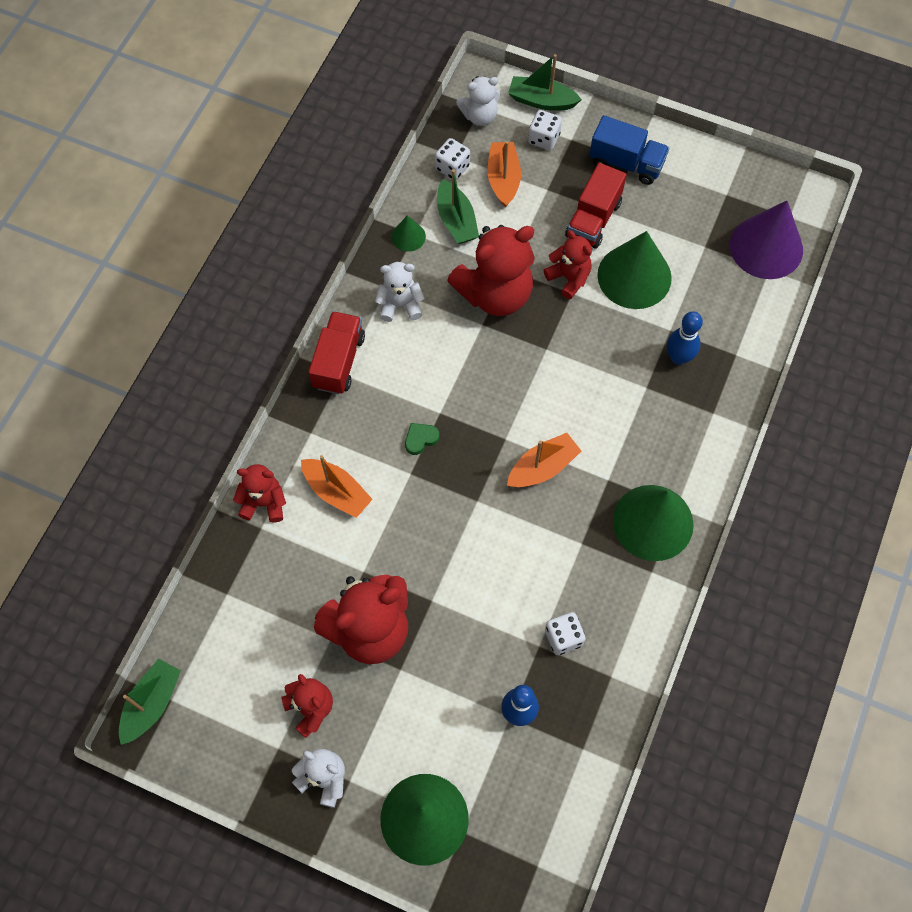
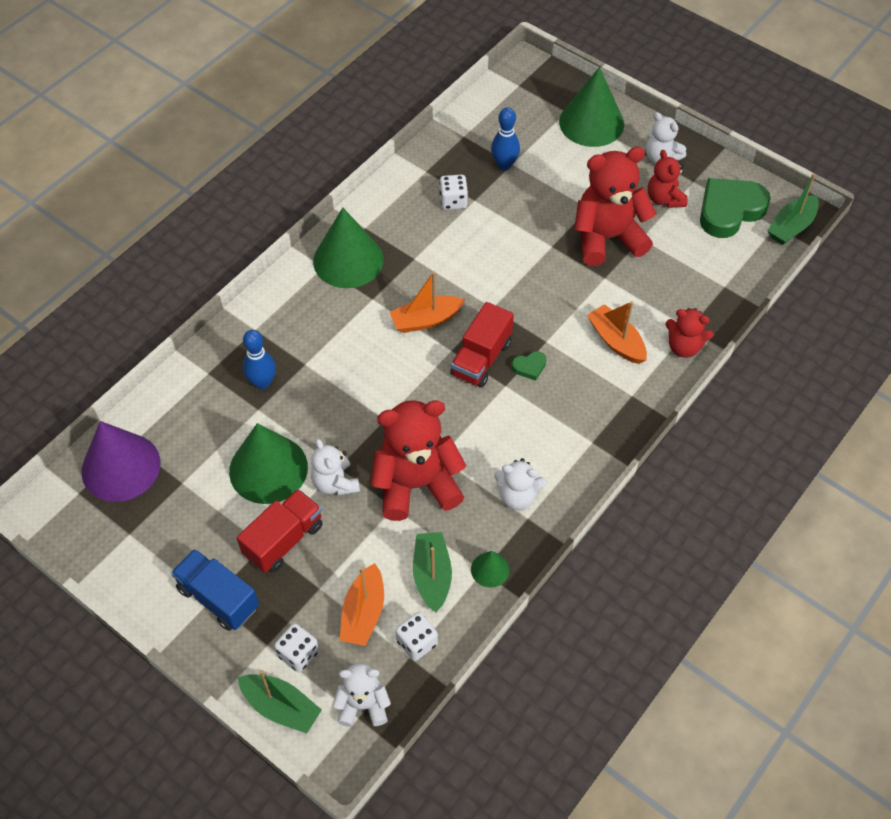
camera: 165 degrees left, 10 degrees down
(229, 710) = (729, 211): none -> green heart
(338, 361) = (593, 454): red truck -> red truck (481, 359)
(569, 278) = (335, 483): red teddy bear -> white teddy bear

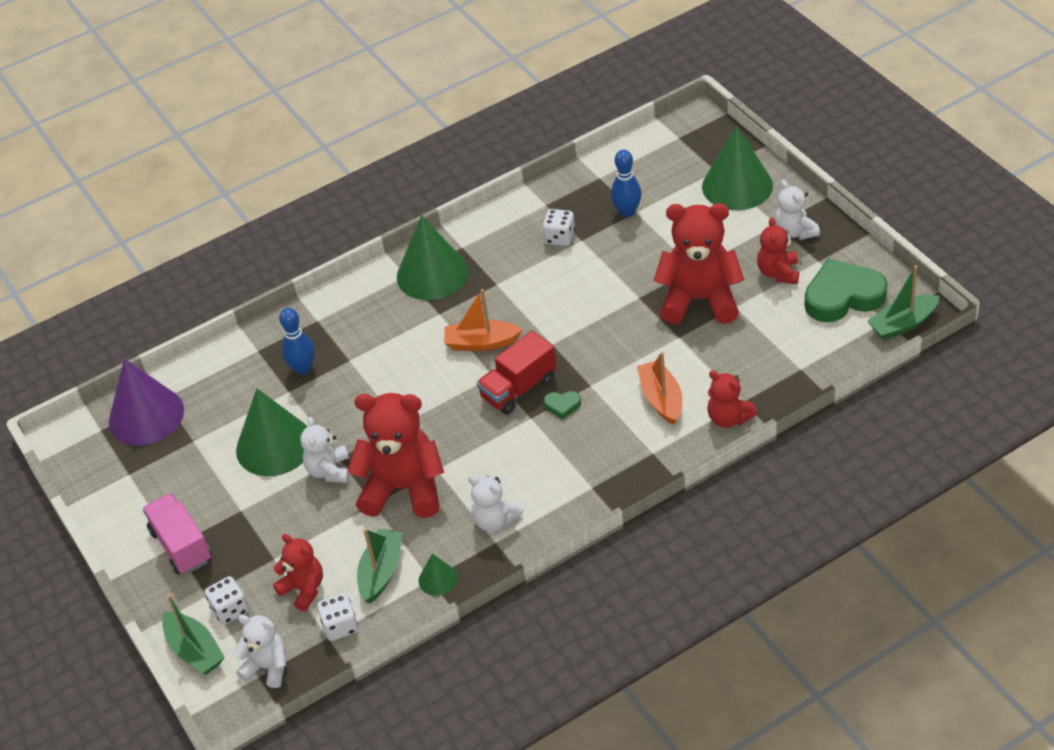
camera: 25 degrees right, 10 degrees down
(218, 598) = (181, 546): blue truck -> pink truck
(283, 540) = (260, 510): red truck -> none
(363, 613) = (303, 589): orange boat -> red teddy bear

